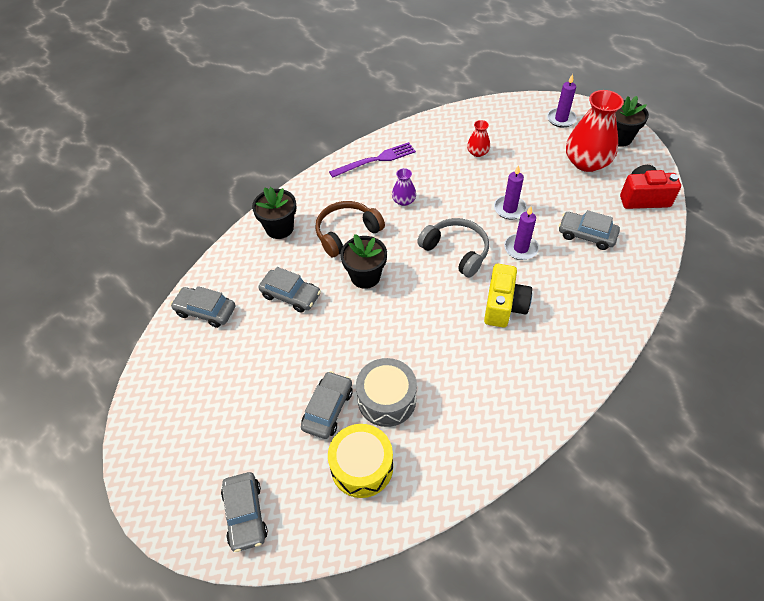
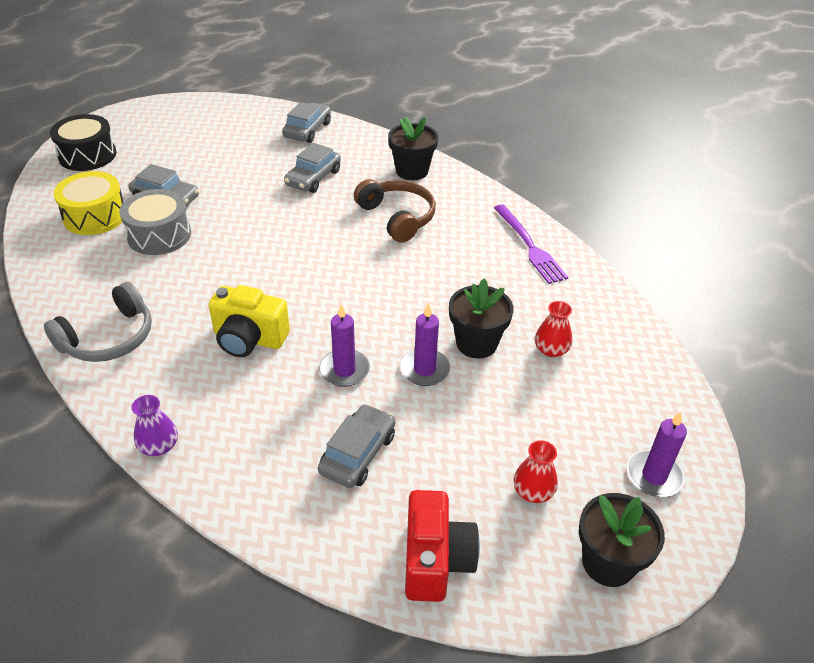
camera: 90 degrees right, 10 degrees down
(245, 514) = (87, 155): grey car -> black drum
(365, 276) = (327, 228): black flower pot -> black flower pot (476, 343)
(404, 201) = (449, 266): purple vase -> purple vase (159, 446)
(456, 251) = (351, 305): grey headphones -> grey headphones (109, 338)
(586, 162) = (533, 491): red vase -> red vase, size x0.47

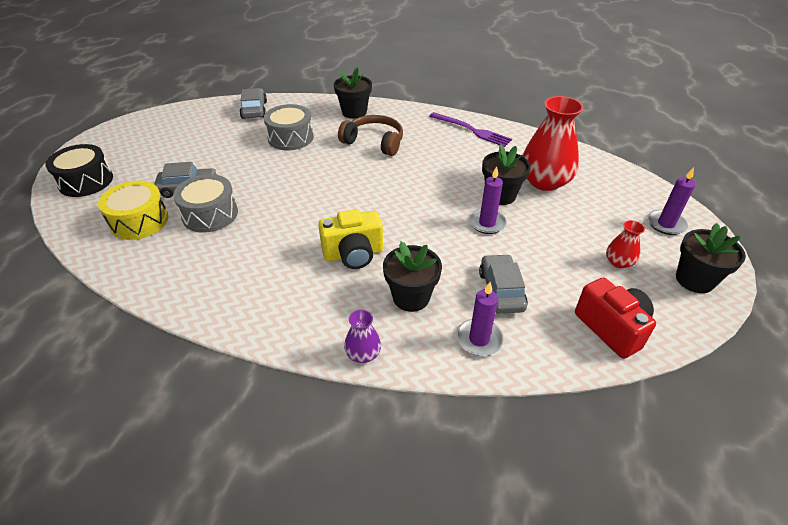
camera: 30 degrees left, 0 degrees up
(109, 338) = (243, 300): grey headphones -> none
(259, 413) = (411, 297): none -> black flower pot
(313, 178) = (290, 138): grey car -> grey drum
(344, 370) = (438, 245): purple candle -> purple candle (479, 339)
(551, 349) = (544, 181): red vase -> red vase, size x2.11

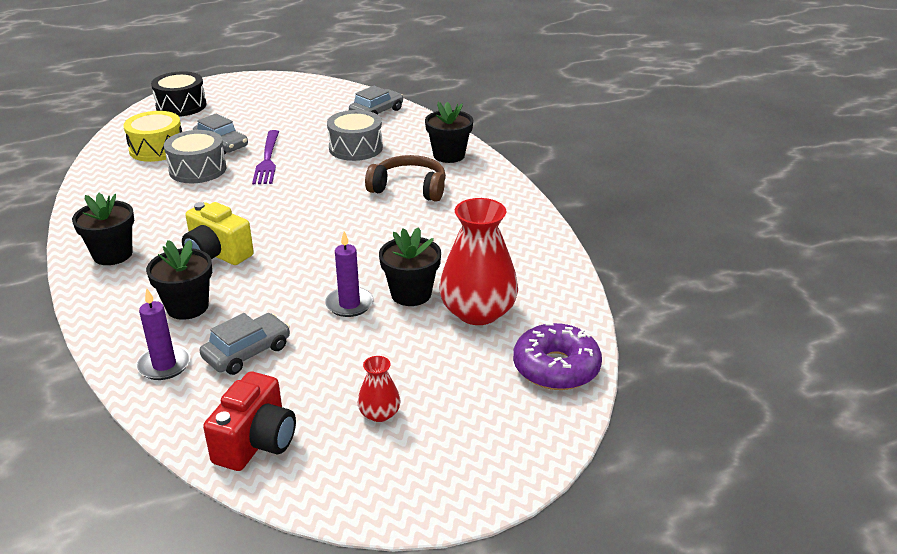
camera: 50 degrees right, 10 degrees down
(363, 353) = (94, 313): purple vase -> none
(374, 142) = (409, 188): brown headphones -> brown headphones turned 60 degrees counterclockwise
(471, 130) = (517, 229): purple fork -> purple fork (267, 159)
(623, 182) = (556, 368): none -> purple donut
(666, 224) = (503, 428): purple candle -> none
(694, 280) = (408, 482): black flower pot -> black flower pot (112, 254)

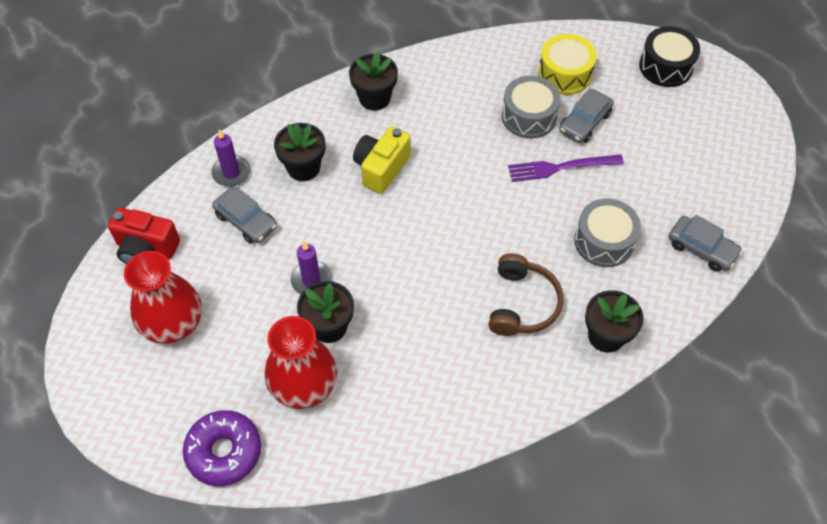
camera: 85 degrees right, 25 degrees up
(379, 413) = (172, 322): red vase -> red vase, size x2.11

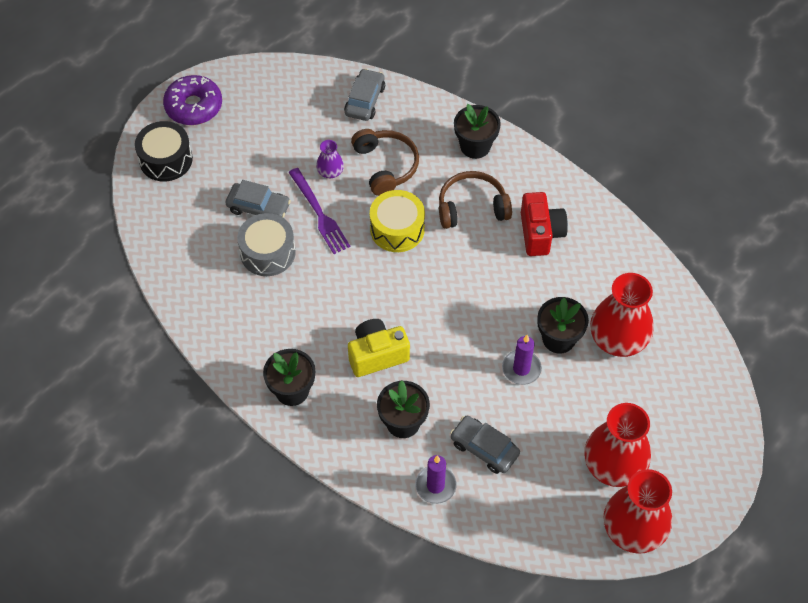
camera: 110 degrees left, 0 degrees up
(103, 312) = (633, 529): none -> red vase
(146, 248) = (552, 523): red camera -> red camera (540, 233)
(224, 451) = (702, 372): purple donut -> purple donut (194, 106)
(246, 221) = (484, 448): grey car -> grey car turned 75 degrees counterclockwise
(381, 168) = (377, 355): yellow camera -> yellow camera turned 150 degrees clockwise
(564, 74) = (203, 237): yellow drum -> yellow drum (397, 229)
(604, 241) = (386, 166): grey drum -> brown headphones
(611, 191) = (330, 171): none -> purple vase

